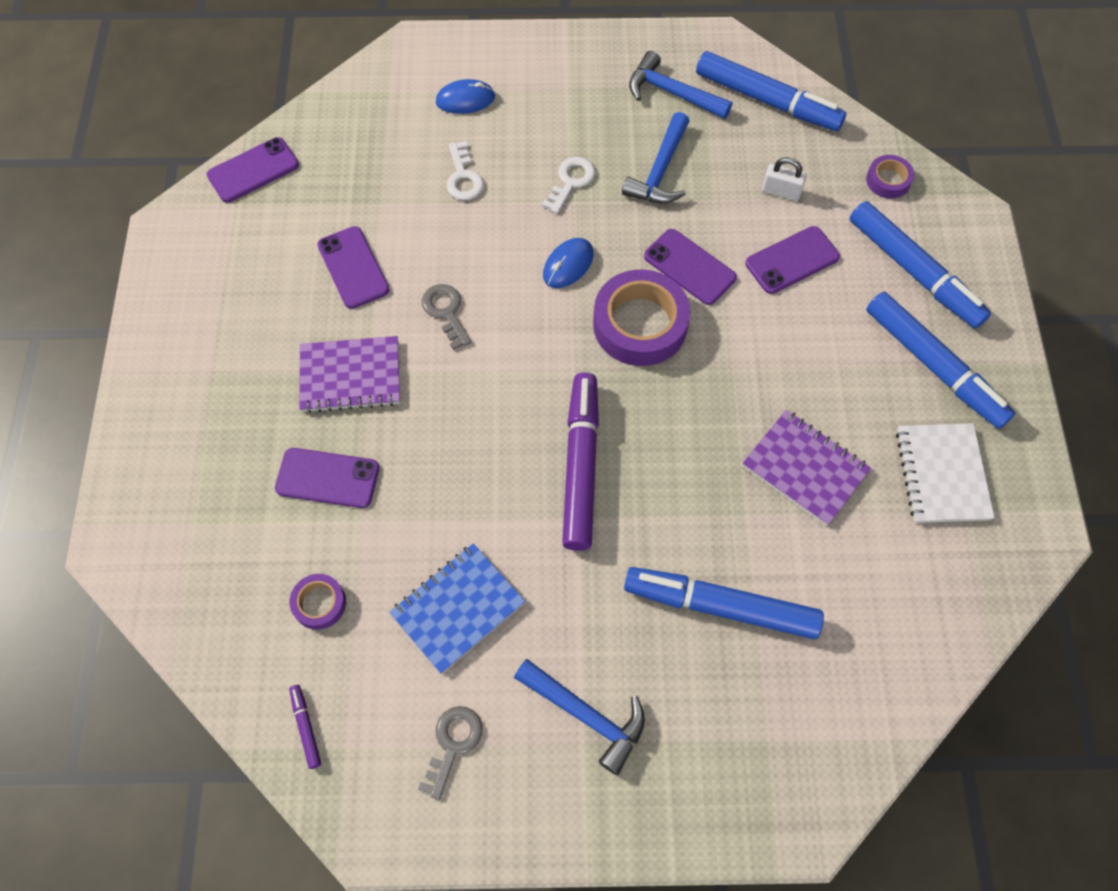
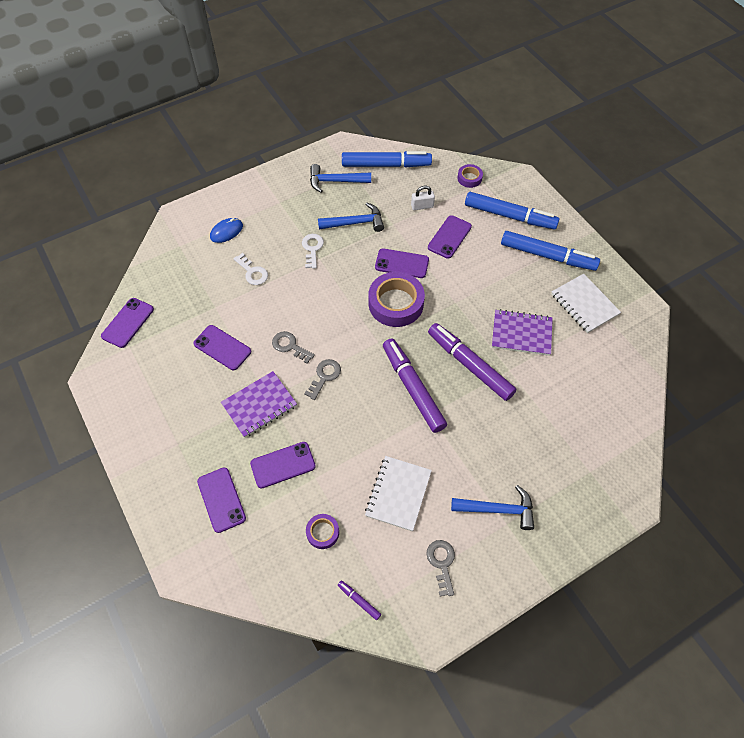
camera: 30 degrees left, 5 degrees down
(218, 481) = (221, 499): none -> purple phone
(457, 608) = (398, 494): blue notebook -> white notebook
(465, 381) = (324, 376): none -> grey key
(568, 265) = (339, 291): blue mouse -> none
(660, 171) = (355, 223): blue hammer -> blue hammer turned 90 degrees counterclockwise
(690, 475) = (470, 365): none -> purple marker
(720, 606) = (526, 420): blue marker -> none

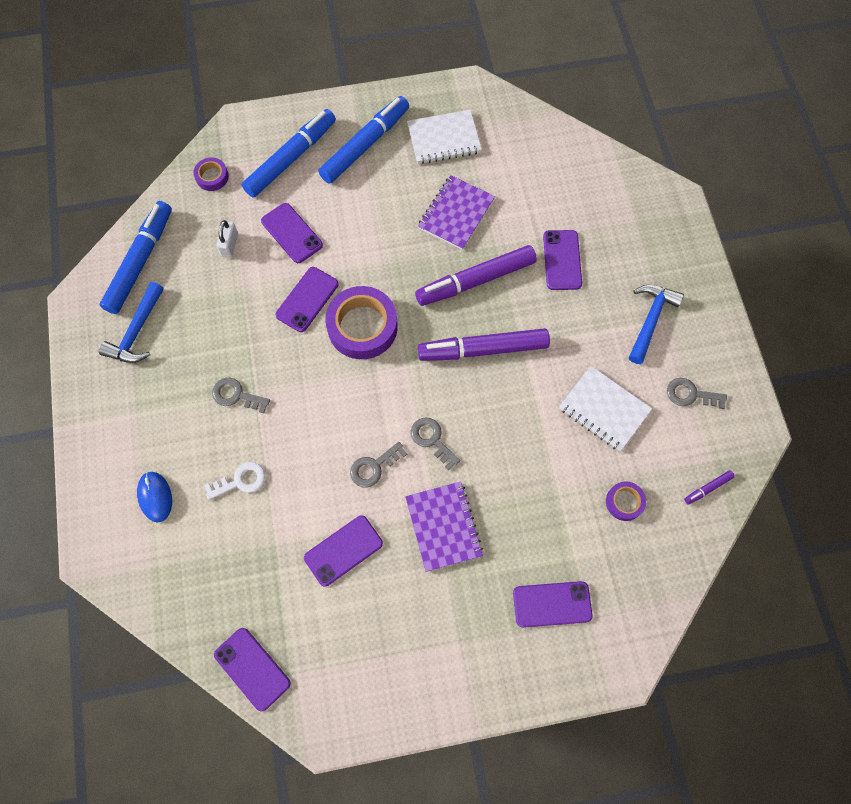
camera: 70 degrees left, 10 degrees up
(283, 465) = (531, 521): purple phone -> purple phone (562, 260)
(312, 248) = (236, 395): white key -> grey key
(355, 223) = (219, 330): blue hammer -> none

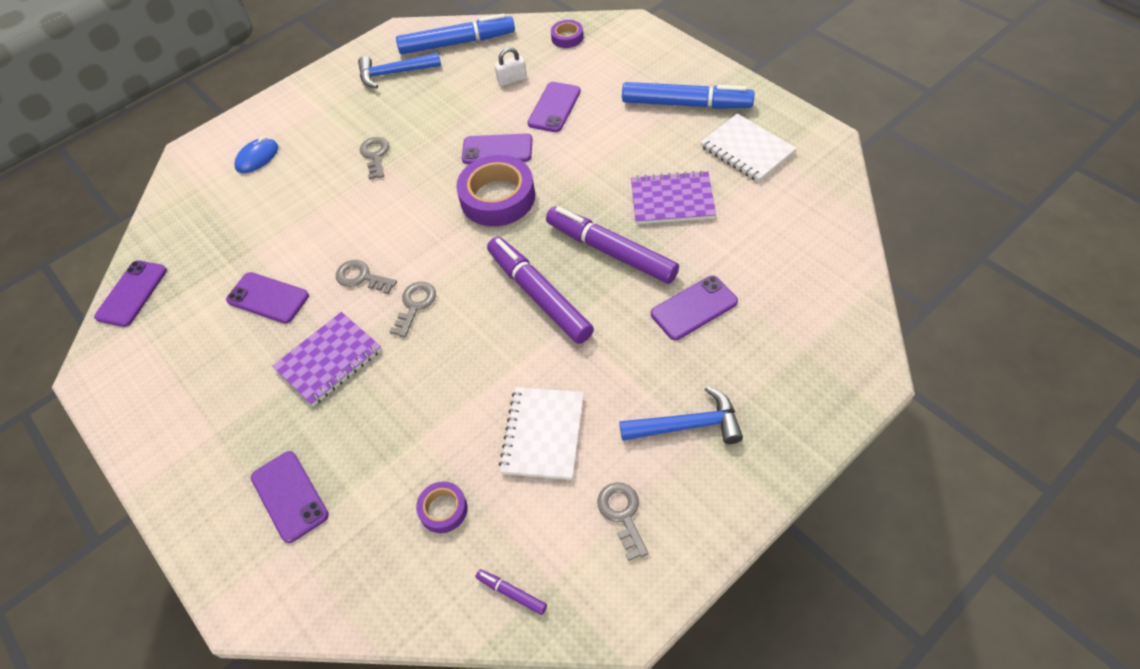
camera: 65 degrees right, 15 degrees down
(240, 481) = (298, 198): white key -> none
(291, 158) = (627, 69): blue marker -> none

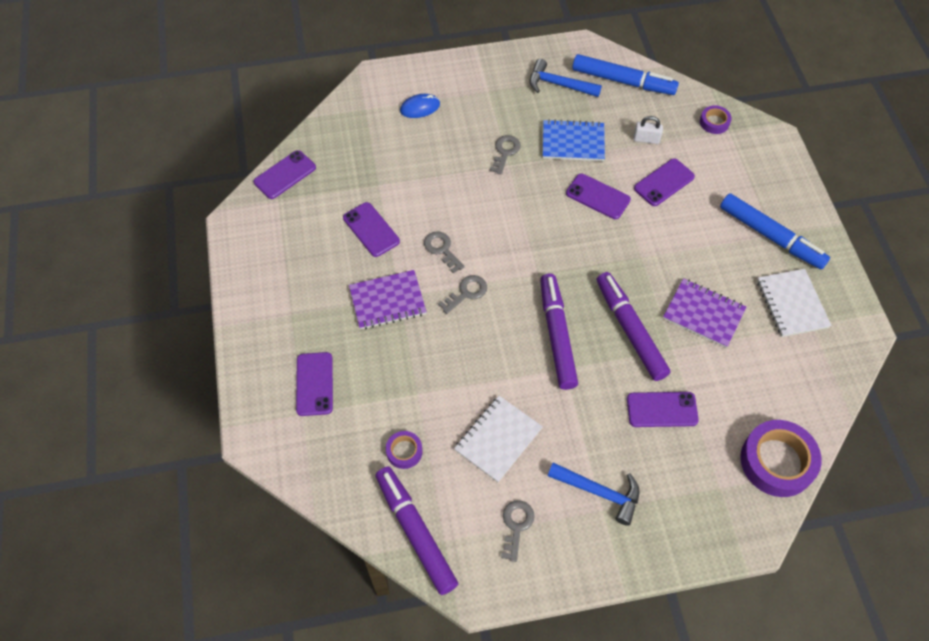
camera: 25 degrees right, 5 degrees up
(441, 115) = (573, 142): none -> blue notebook
(497, 198) = (574, 238): purple tape -> purple tape (777, 461)
(511, 593) = (415, 532): purple marker -> purple marker, size x2.44

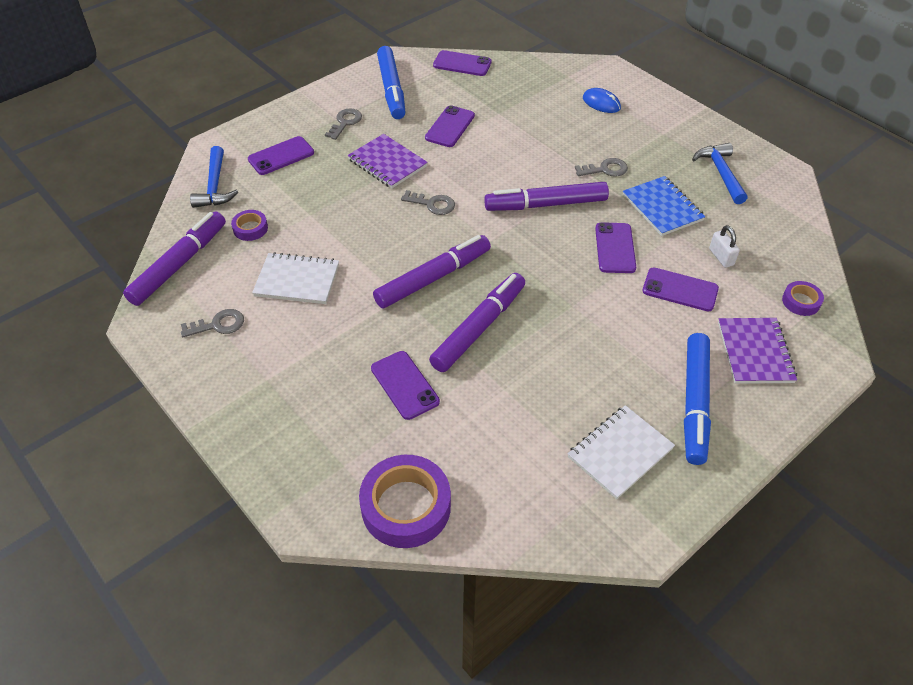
camera: 60 degrees right, 10 degrees down
(442, 249) = (465, 173): grey key -> grey key (345, 122)
(520, 214) = (545, 204): none -> purple marker
(599, 492) = (284, 370): blue hammer -> blue hammer (215, 186)
(623, 81) = (775, 214): blue marker -> blue marker (391, 89)
(703, 314) = (543, 379): purple notebook -> purple notebook (755, 352)

